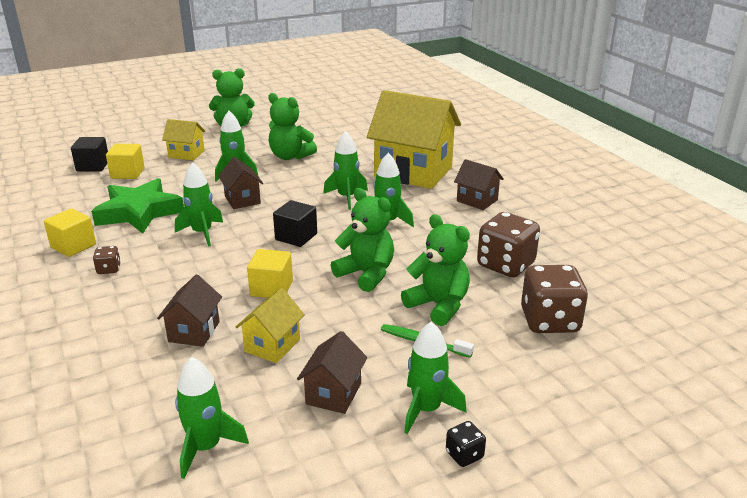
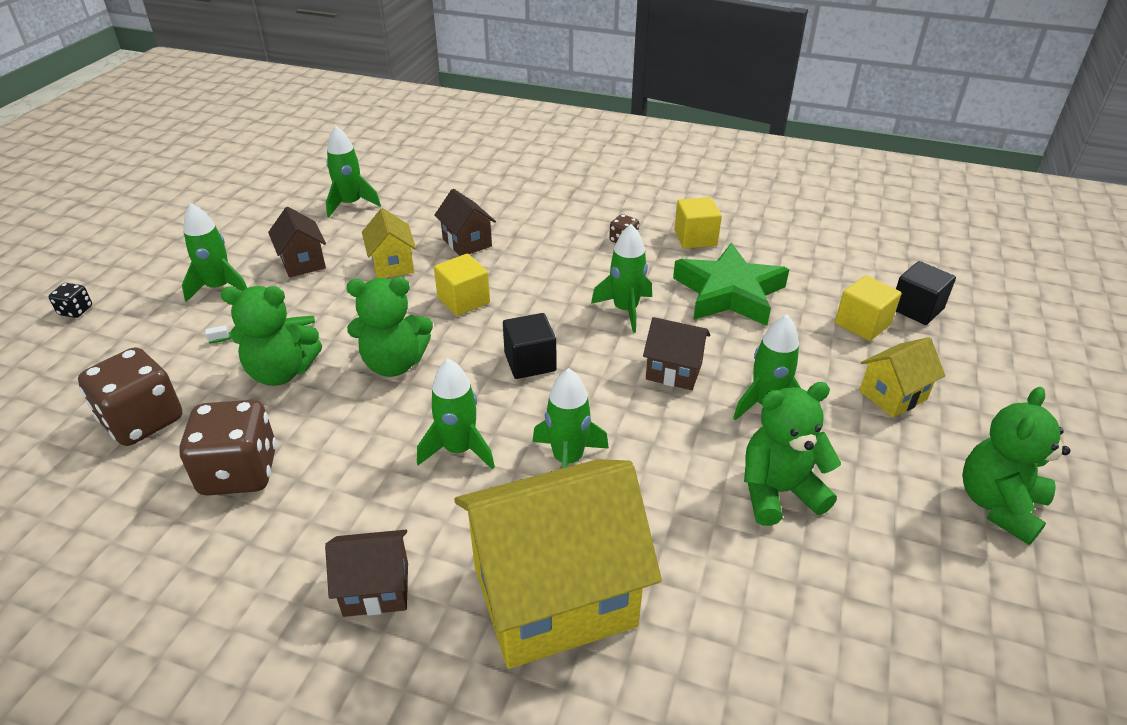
camera: 135 degrees right, 10 degrees up
(464, 455) = (169, 277): black dice -> black dice (76, 311)

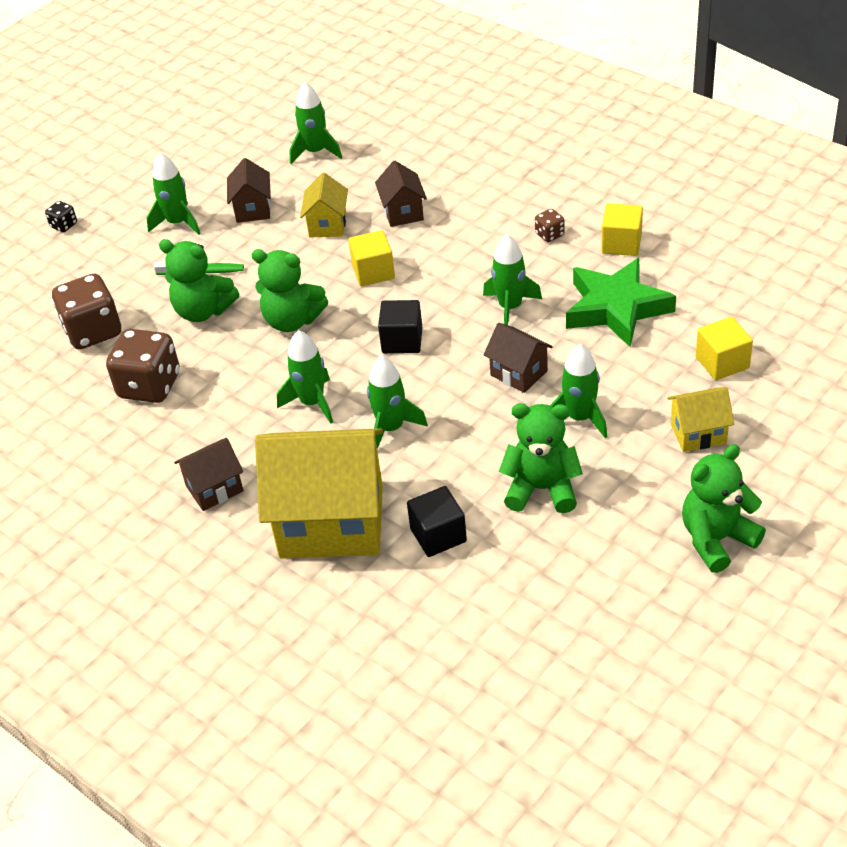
camera: 25 degrees right, 5 degrees up
(376, 589) = (214, 488): brown house -> brown house turned 45 degrees counterclockwise
(916, 309) = (788, 358): black cube -> black cube (438, 535)

